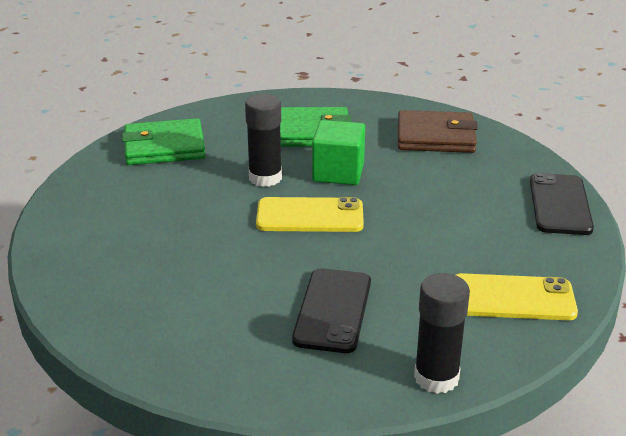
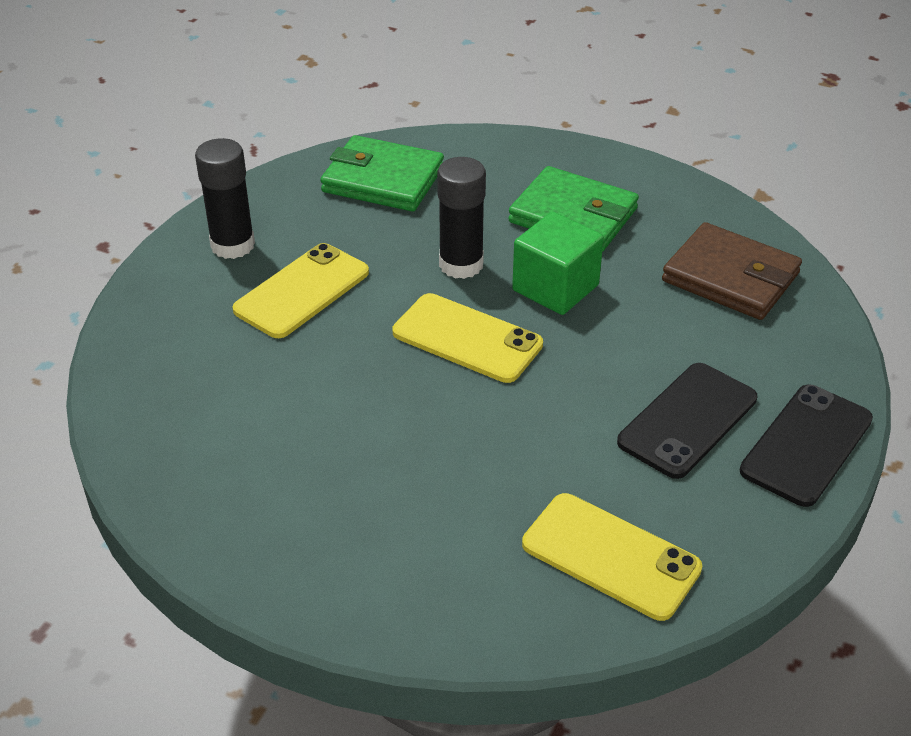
camera: 30 degrees right, 10 degrees up
(169, 225) = (302, 291): none -> yellow phone
(332, 310) = (381, 479): black phone -> black phone (687, 420)
(436, 378) = (419, 621): black glue stick -> black glue stick (232, 245)

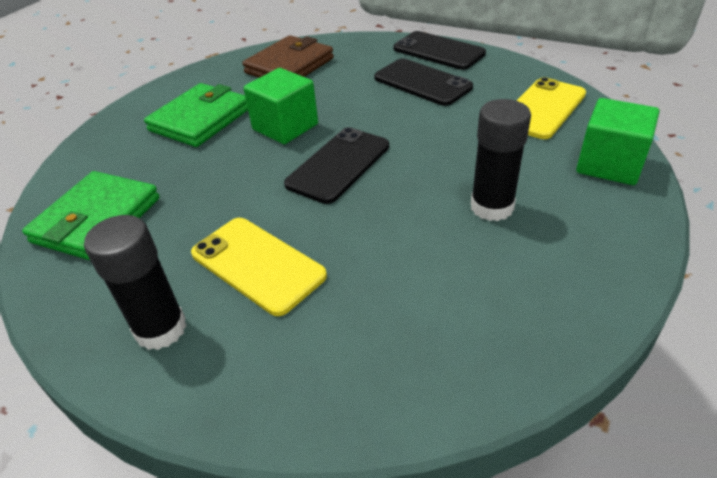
camera: 85 degrees left, 0 degrees up
(453, 606) = (609, 164): none -> green cube
(461, 264) = (244, 170): black glue stick -> black glue stick (492, 207)
(467, 339) = (338, 165): yellow phone -> black phone

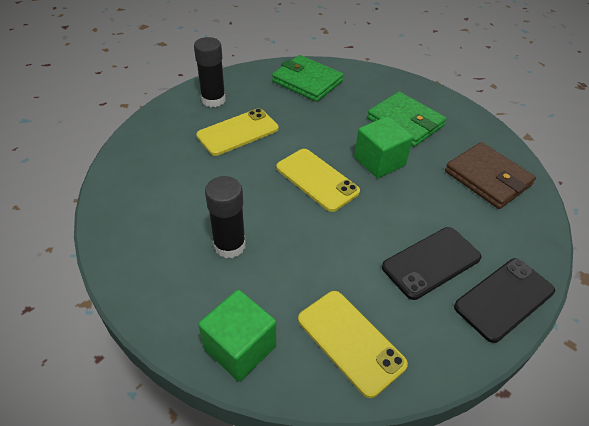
camera: 100 degrees right, 5 degrees up
(338, 165) = (317, 179): black phone -> yellow phone

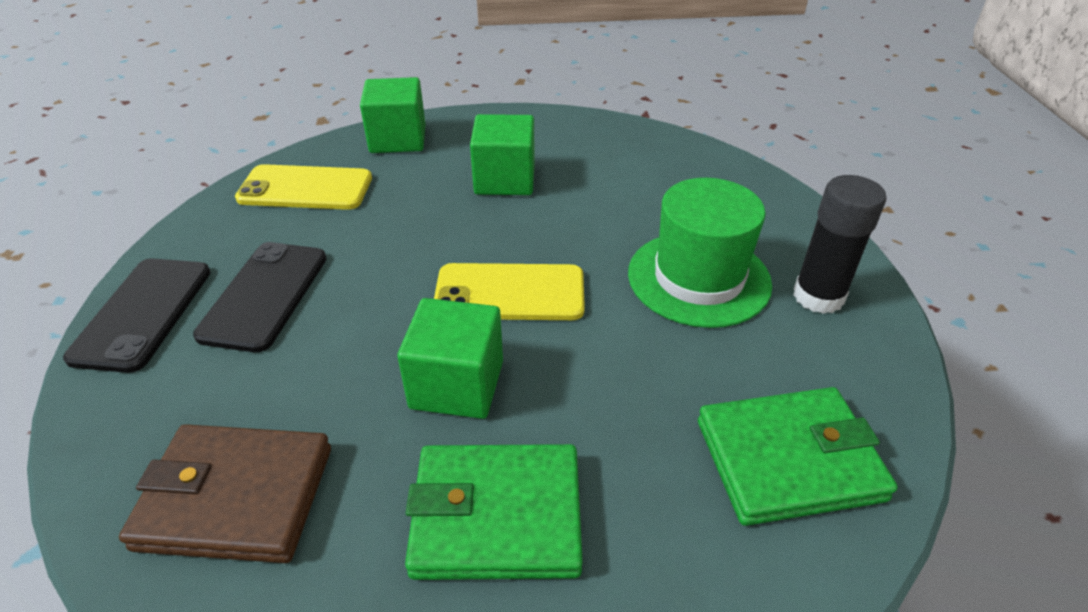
camera: 135 degrees right, 5 degrees down
(229, 245) = (505, 180): black glue stick -> green cube
(238, 132) = (698, 278): yellow phone -> green hat

